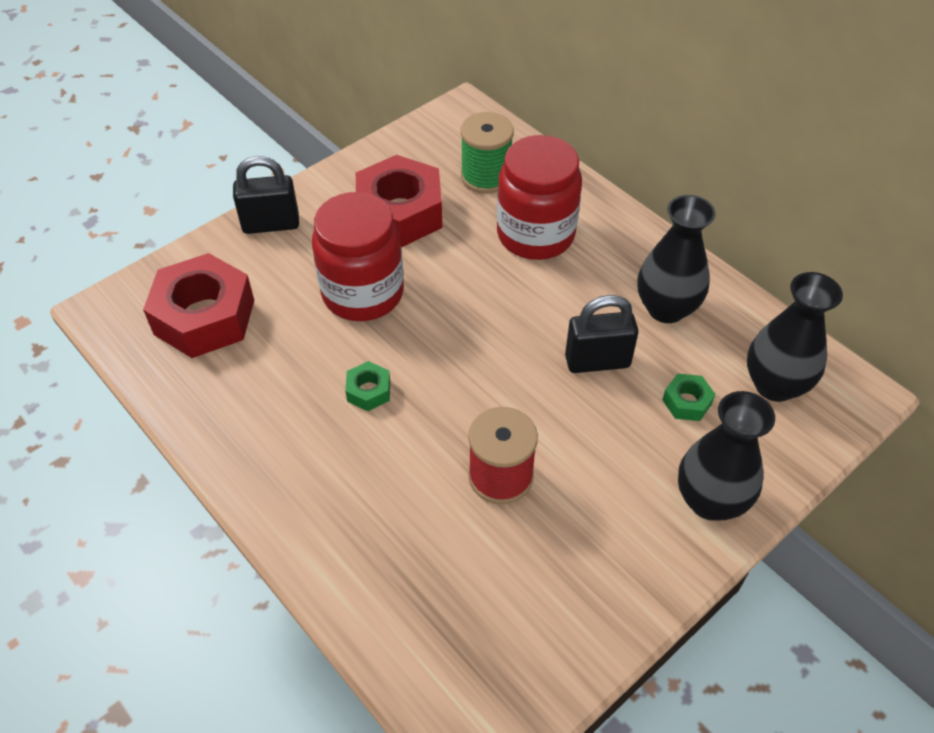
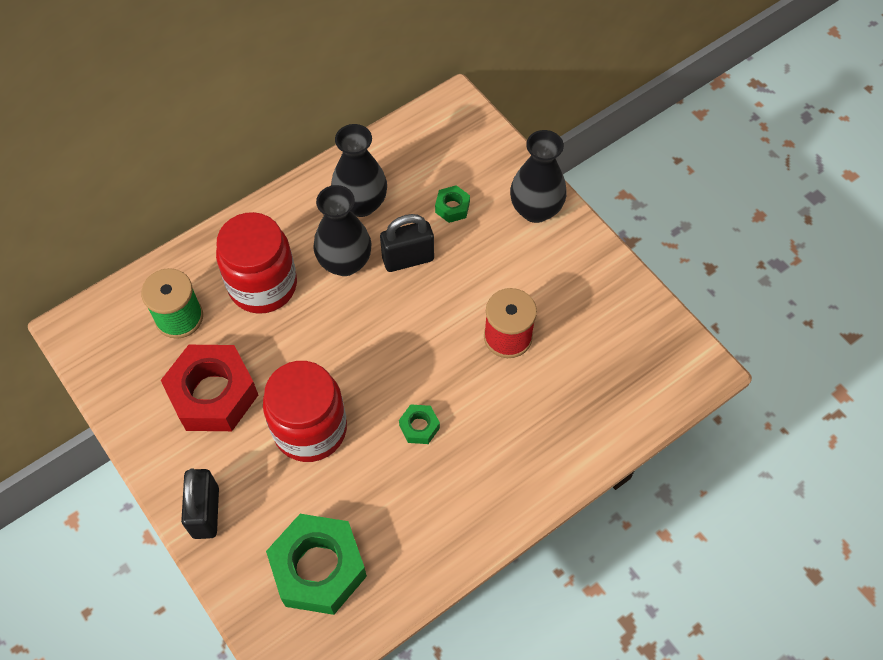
camera: 85 degrees left, 10 degrees up
(204, 317) = (318, 568): red nut -> green nut
(597, 361) = (408, 259): black padlock -> black padlock turned 75 degrees clockwise
(775, 385) = (442, 151): black vase -> black vase (345, 262)

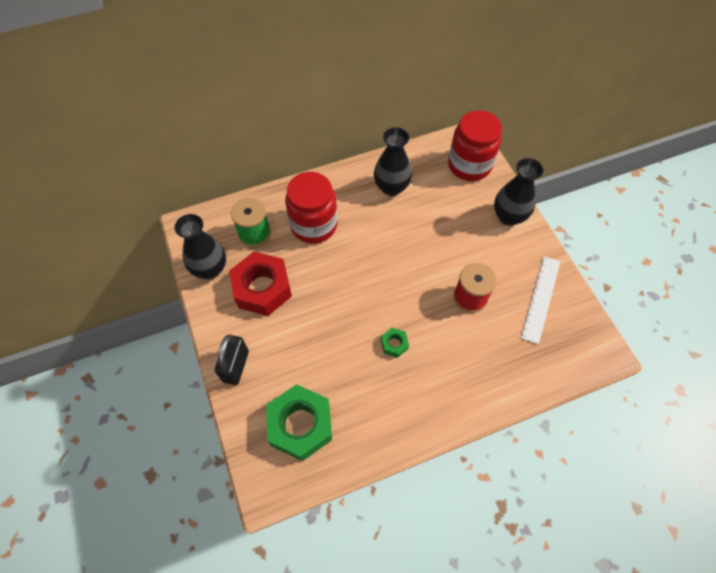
camera: 15 degrees right, 0 degrees up
(310, 429) = (320, 327): red jar -> red jar (469, 165)
(345, 262) = (371, 222): black vase -> black vase (210, 269)
(408, 259) = (414, 230): black padlock -> none
(452, 207) = (452, 203): green nut -> none
(603, 315) = (541, 298): none -> white ruler

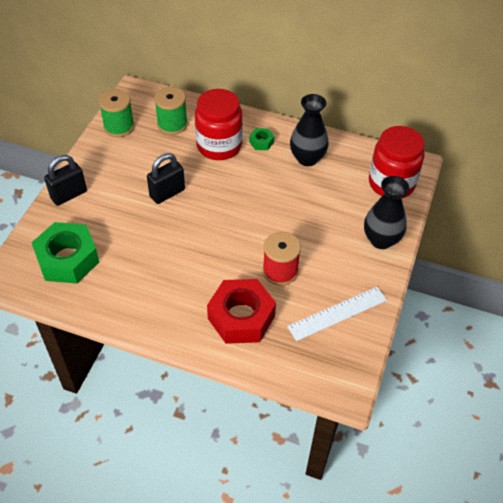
camera: 40 degrees right, 10 degrees down
(210, 269) = (119, 127): black vase -> green spool
(262, 288) = (138, 161): red nut -> red nut (241, 317)
(317, 299) = (167, 193): none -> black padlock
(394, 344) = (186, 259): green nut -> green nut (261, 142)

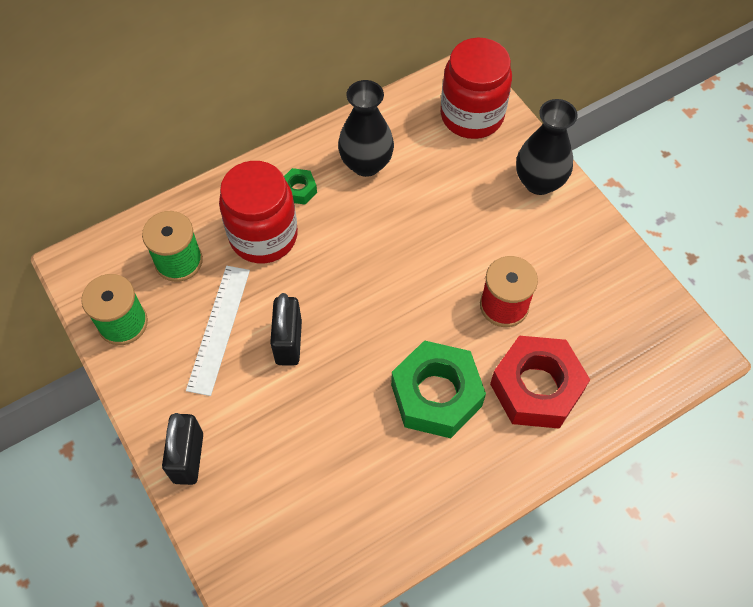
camera: 50 degrees left, 10 degrees up
(68, 259) = (297, 525): green nut -> green nut (436, 395)
(337, 313) = (601, 292): white ruler -> white ruler (219, 328)

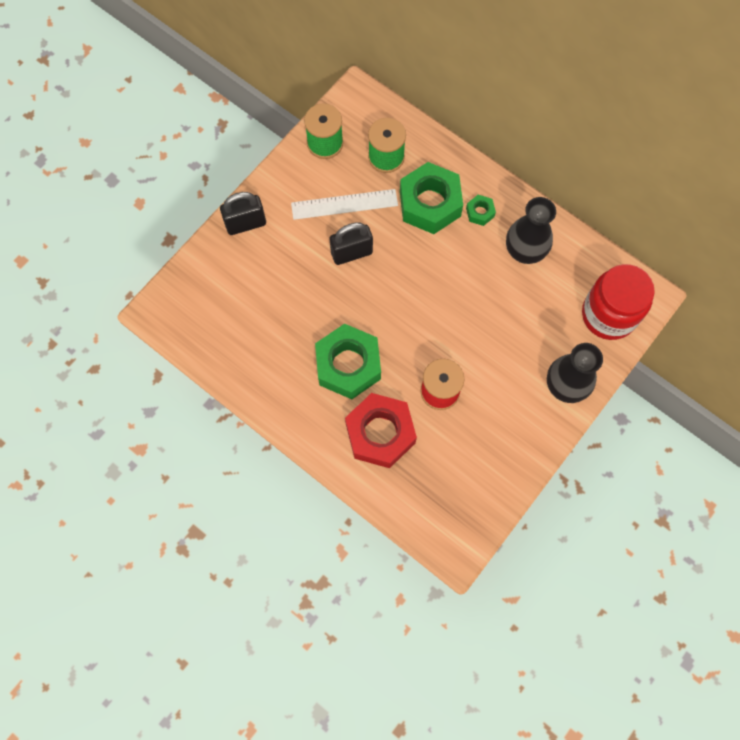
camera: 70 degrees right, 10 degrees up
(263, 236) = (430, 204): red jar -> green nut

